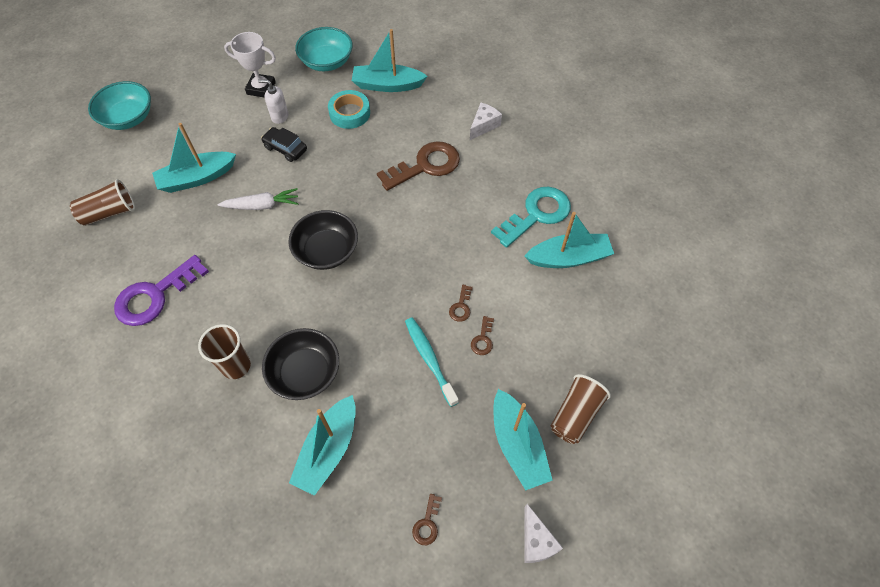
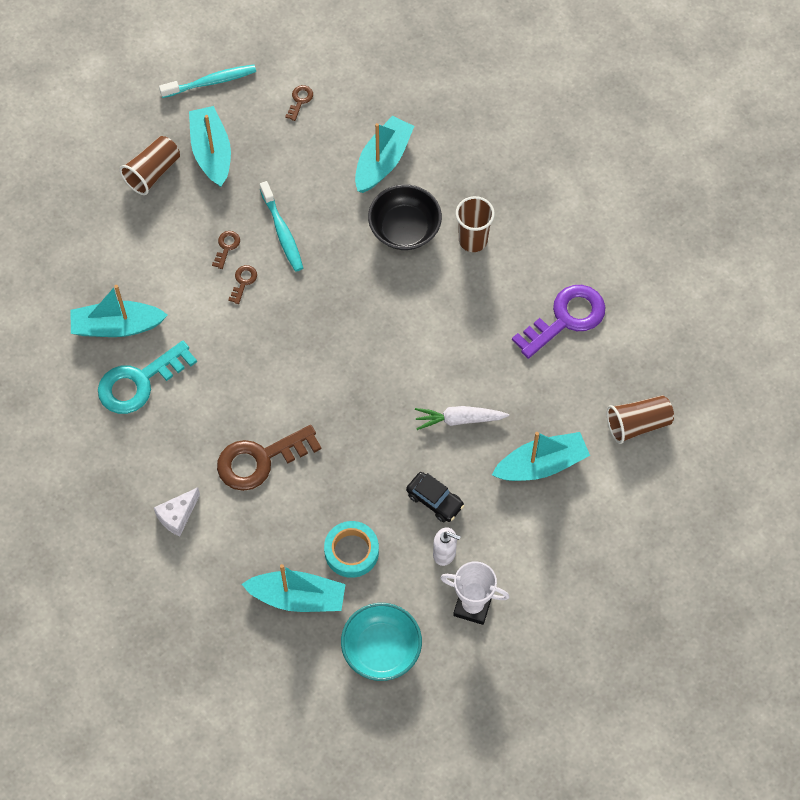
camera: 175 degrees left, 5 degrees up
(128, 118) = (646, 567): turquoise bowl -> none
(327, 251) = (383, 355): black bowl -> none
(536, 541) = (211, 82): white cheese -> turquoise toothbrush

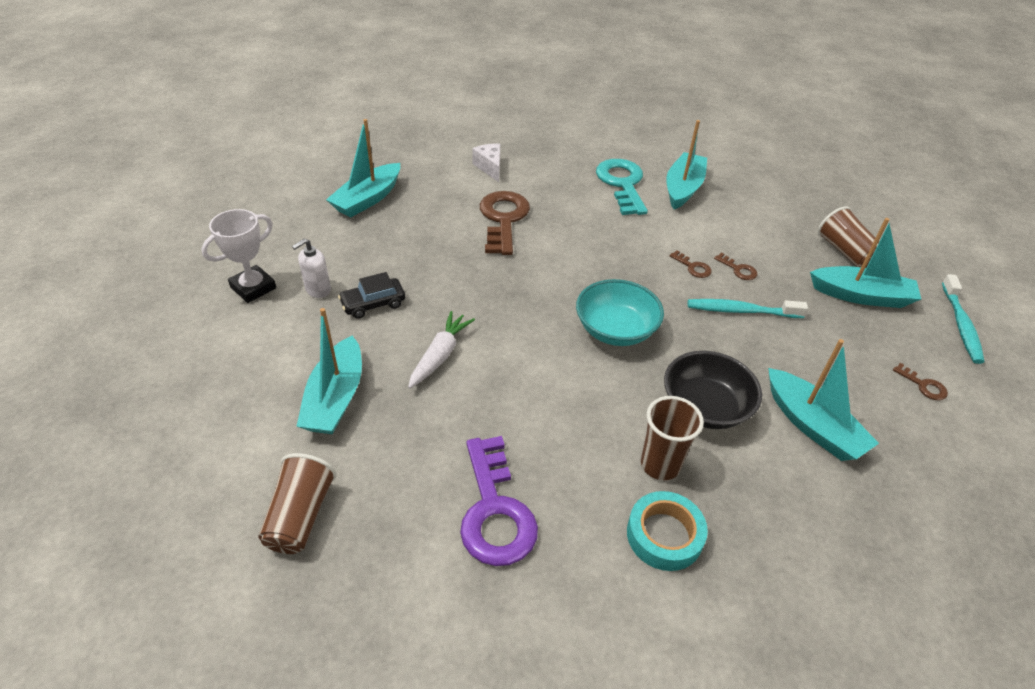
camera: 115 degrees right, 20 degrees down
(351, 551) = (376, 238): turquoise tape -> turquoise tape (664, 535)
(381, 649) = (279, 224): turquoise bowl -> turquoise bowl (615, 330)

